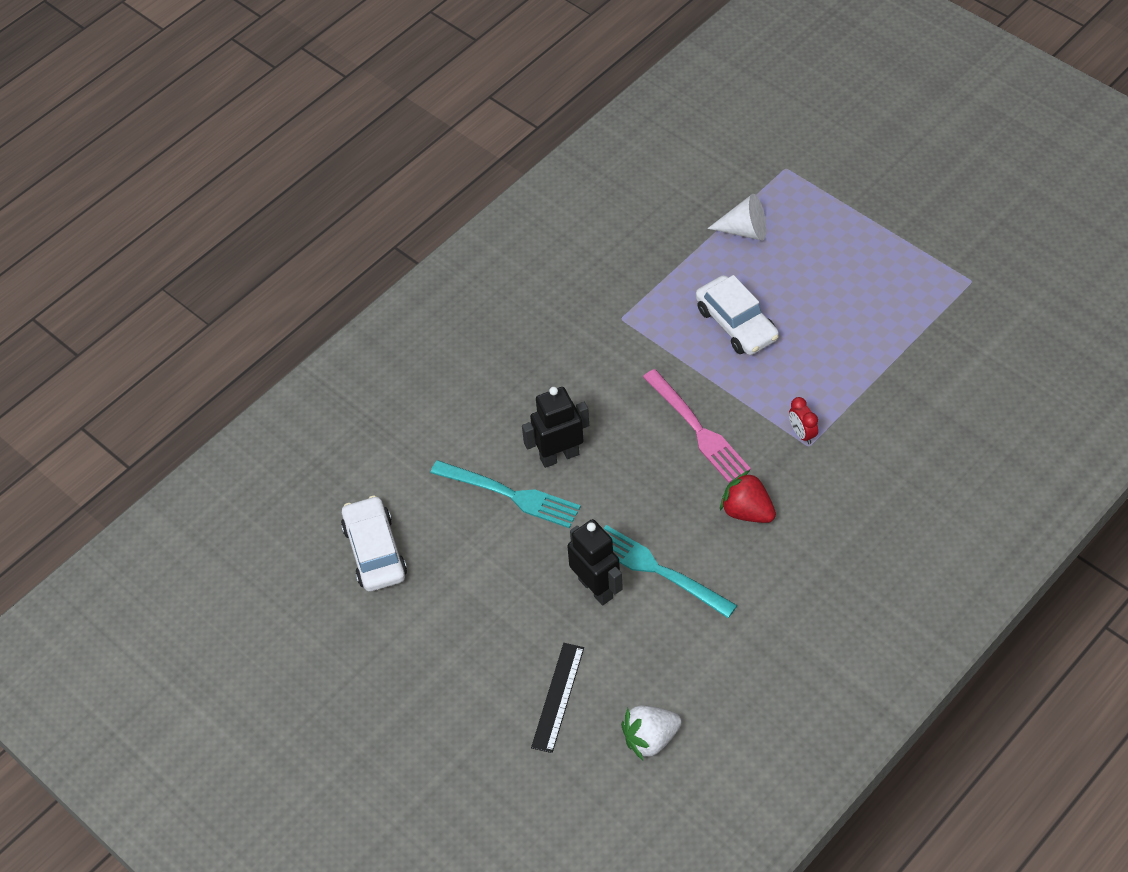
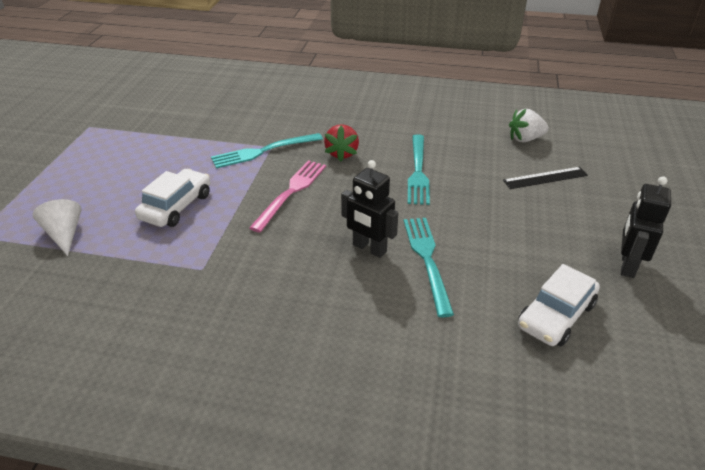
camera: 125 degrees left, 15 degrees down
(596, 588) = (457, 190): black robot -> black robot (627, 265)
(650, 739) = (525, 139): white strawberry -> white strawberry turned 135 degrees clockwise
(802, 434) = (263, 151): red clock -> turquoise fork

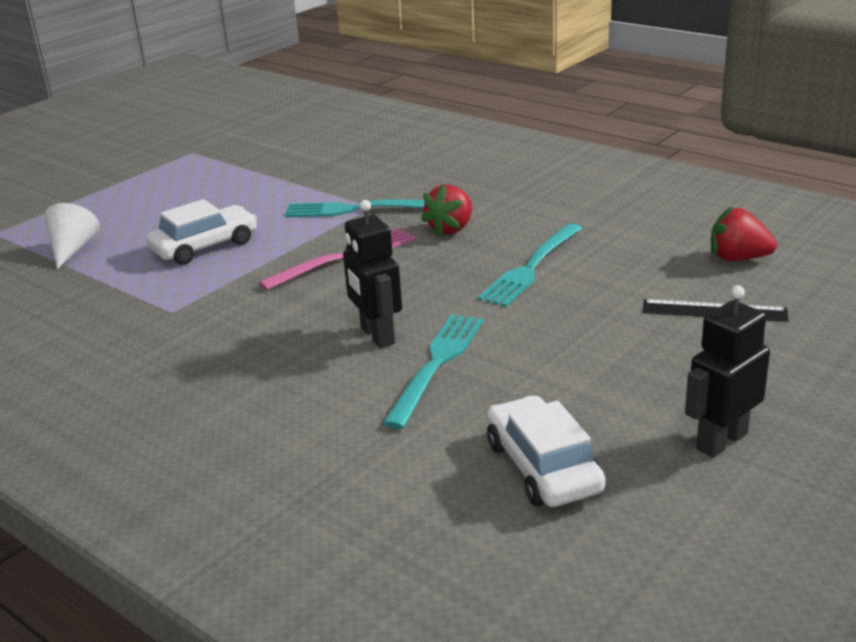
camera: 30 degrees right, 10 degrees down
(525, 139) = (738, 258): white strawberry -> red strawberry
(556, 315) = (543, 467): white car -> white car turned 90 degrees clockwise

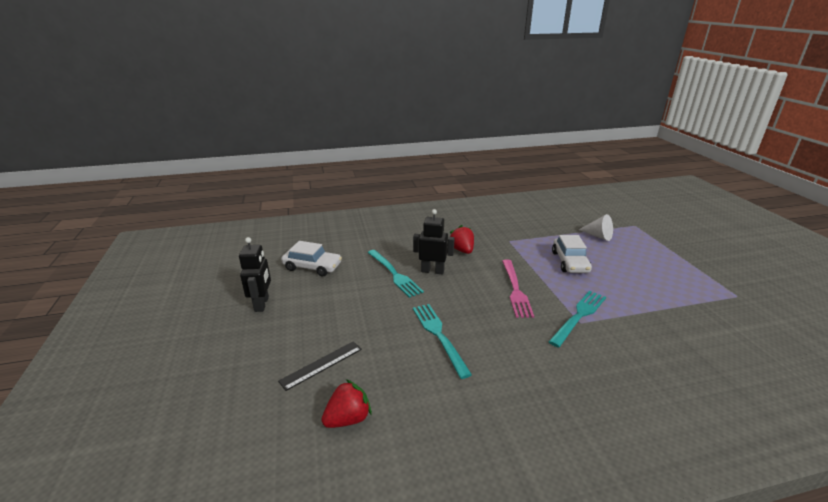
camera: 125 degrees right, 0 degrees up
(451, 229) = (517, 334): red strawberry -> red strawberry (462, 250)

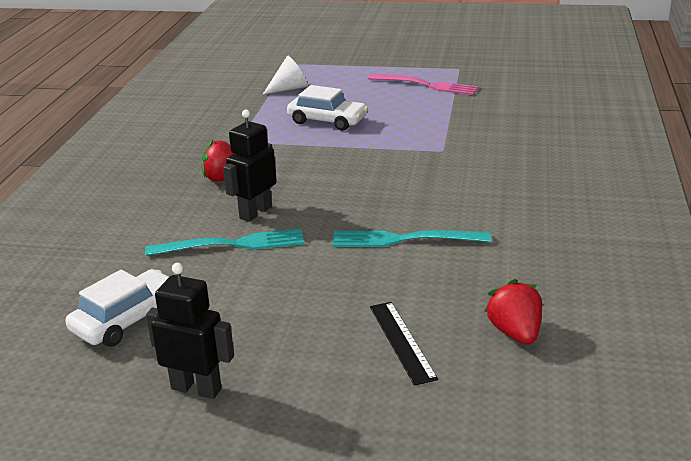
camera: 65 degrees left, 0 degrees up
(516, 290) = (353, 168): pink fork -> pink fork (427, 85)
(579, 316) = (431, 147): turquoise fork -> none

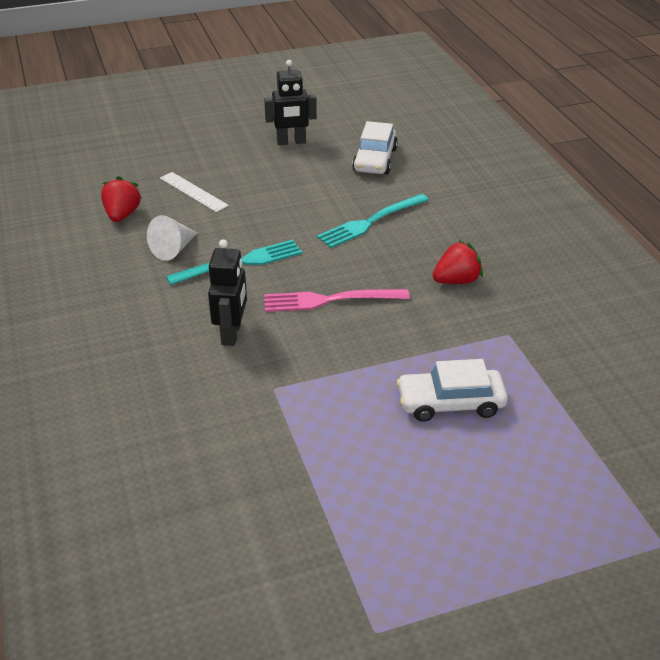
camera: 150 degrees right, 10 degrees up
(255, 212) = (386, 254): black robot -> black robot (232, 333)
(289, 89) = (576, 463): white cone -> white cone (173, 249)
(401, 341) = (193, 192): black ruler -> white ruler
(427, 85) = (389, 545): pink fork -> pink fork (329, 300)
(515, 333) = (122, 215): red strawberry -> red strawberry turned 135 degrees counterclockwise

